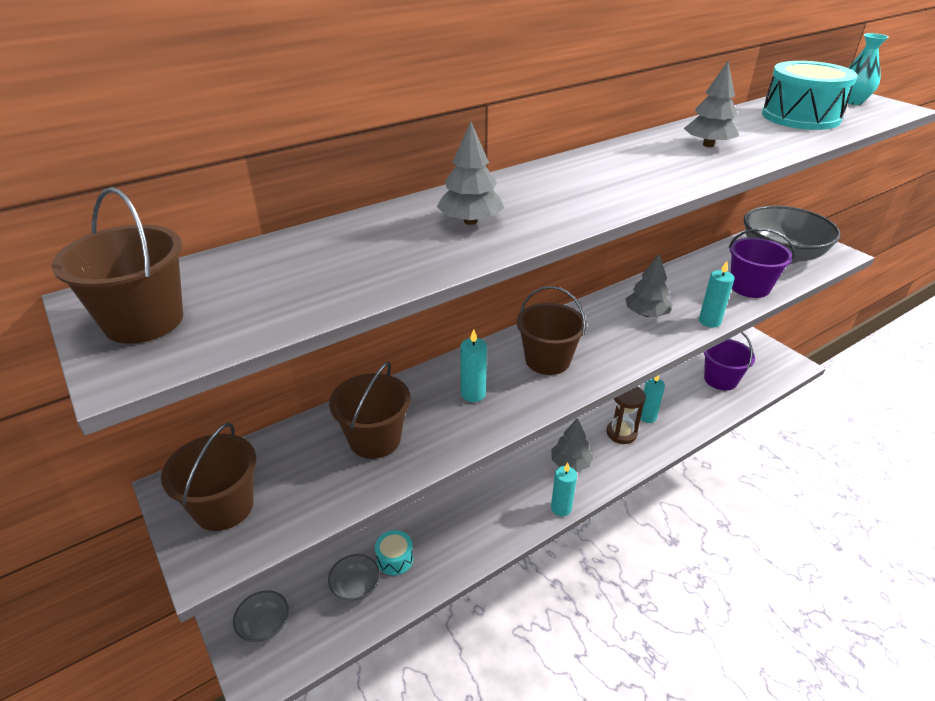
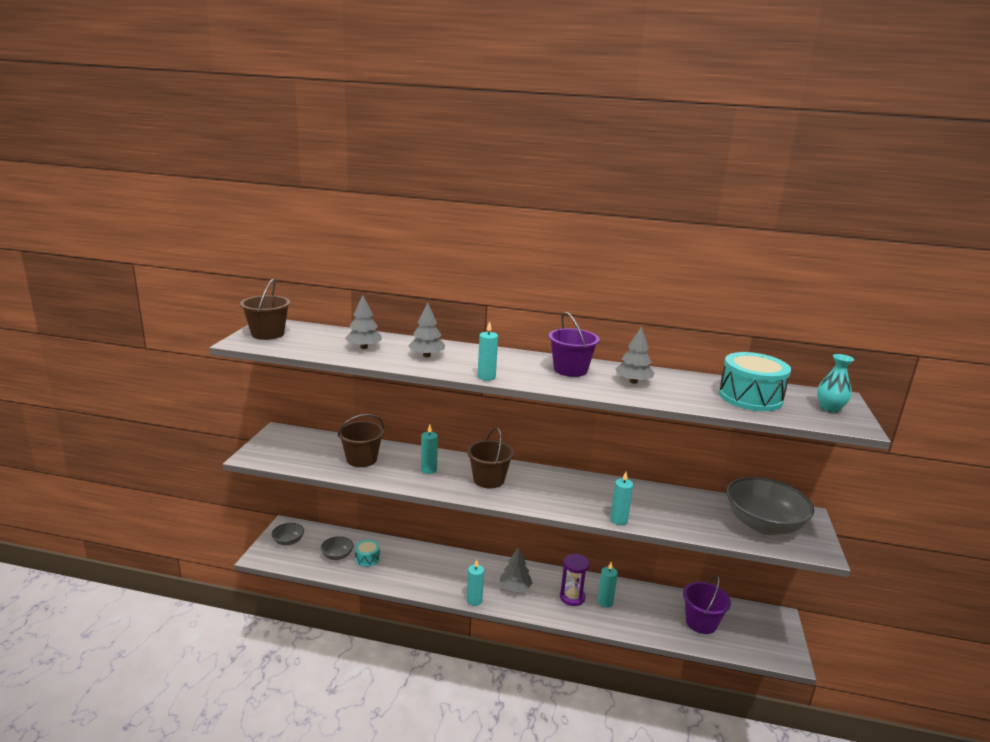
camera: 45 degrees right, 15 degrees down
(224, 507) = (280, 446): brown bucket -> none
(601, 212) = (486, 377): none -> turquoise candle
(621, 433) = (572, 597): brown hourglass -> purple hourglass
(646, 314) = (587, 495): grey tree -> grey tree (363, 347)
(749, 287) = (690, 523): purple bucket -> purple bucket (570, 370)

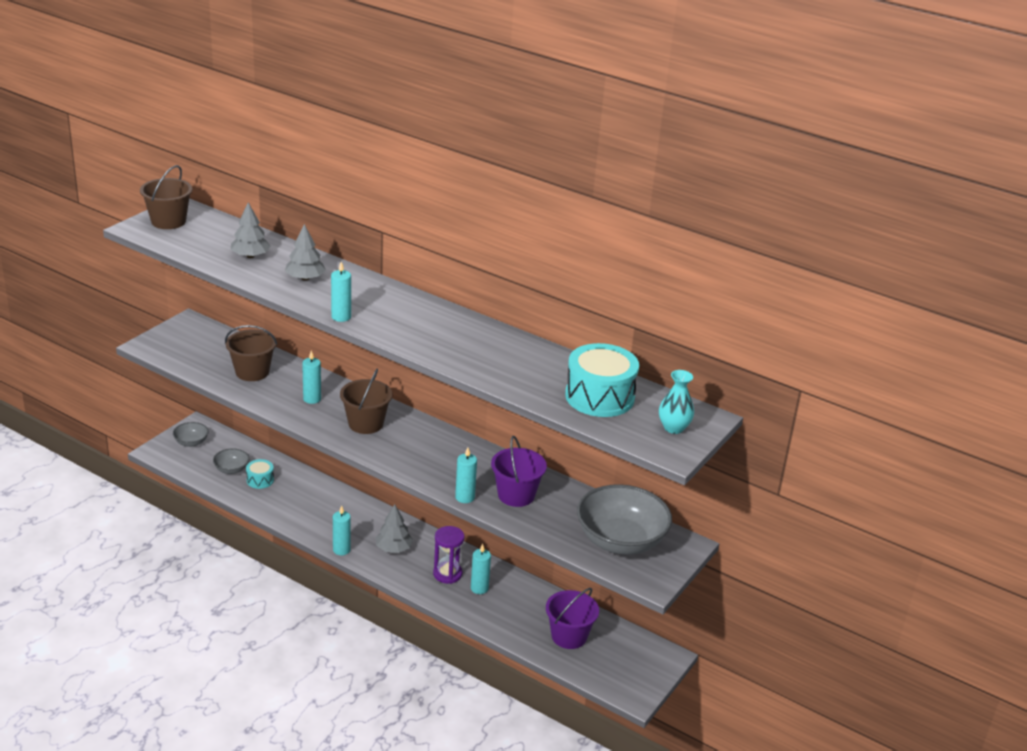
camera: 20 degrees right, 10 degrees up
(570, 370) = (439, 324): purple bucket -> purple bucket (516, 495)
(633, 381) = (492, 352): grey tree -> none

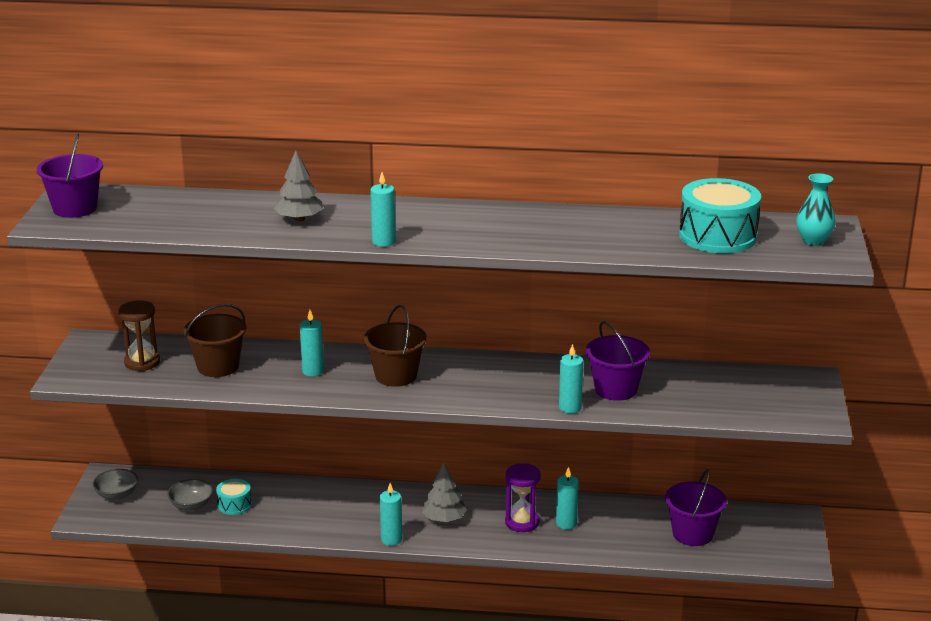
camera: 25 degrees left, 5 degrees down
(168, 221) = (75, 208): brown bucket -> purple bucket
(206, 351) = (142, 362): none -> brown hourglass
(250, 256) = (212, 215): grey tree -> none
(620, 541) = (754, 395): grey bowl -> none

